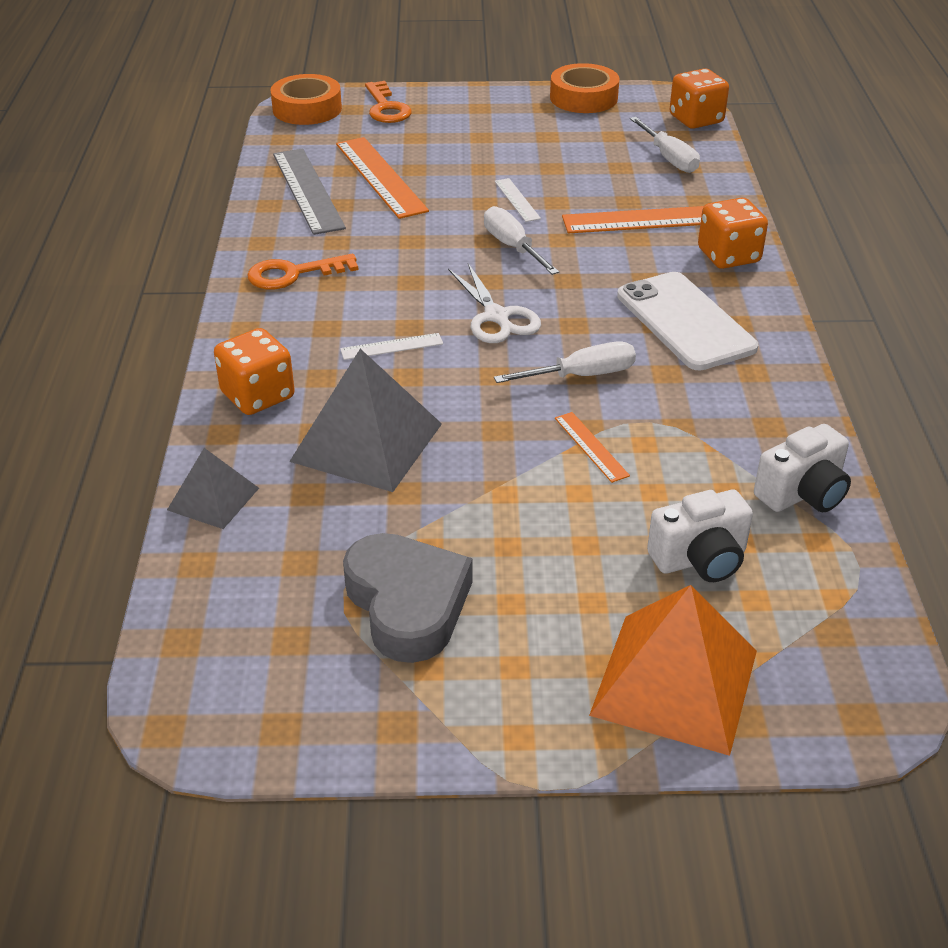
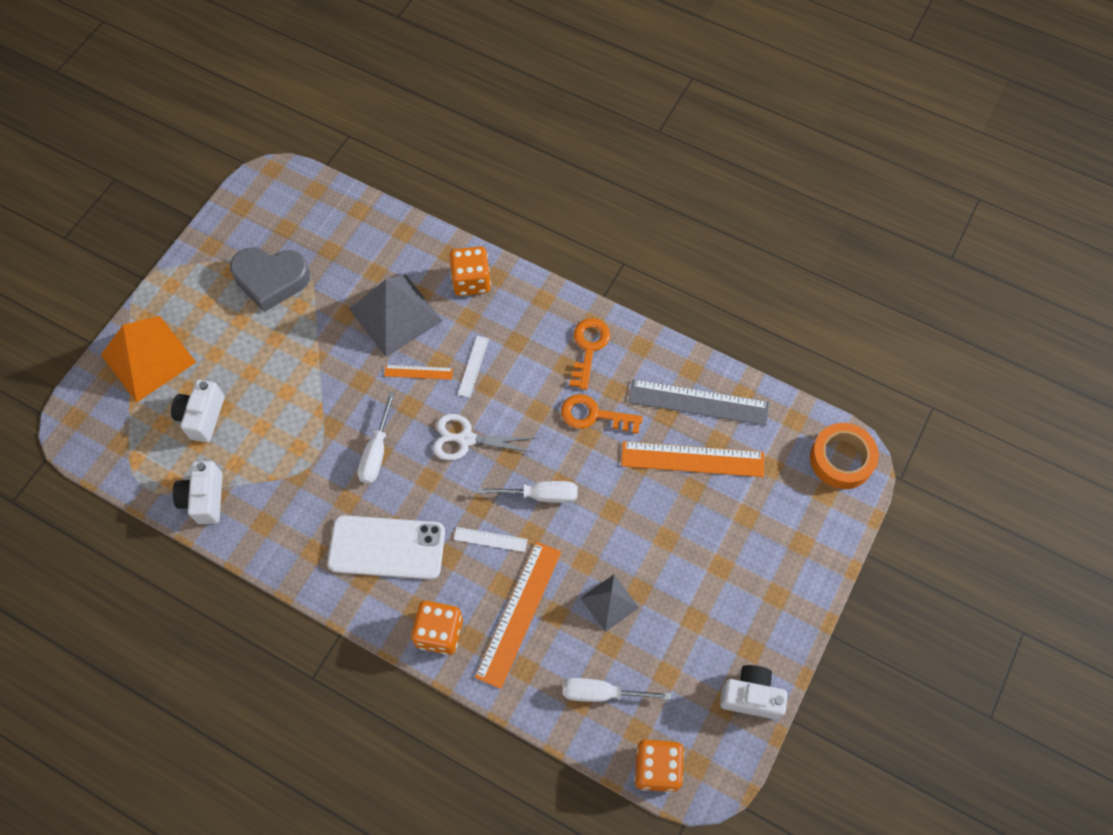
camera: 120 degrees right, 25 degrees up
(213, 499) = (399, 232): grey pyramid -> grey pyramid (609, 602)
(386, 108) = (813, 520): orange key -> orange key (593, 415)
(517, 200) = (603, 535): white ruler -> white ruler (490, 539)
(583, 98) = (751, 696): orange tape -> white camera
(591, 446) = (315, 419): orange ruler -> orange ruler (418, 372)

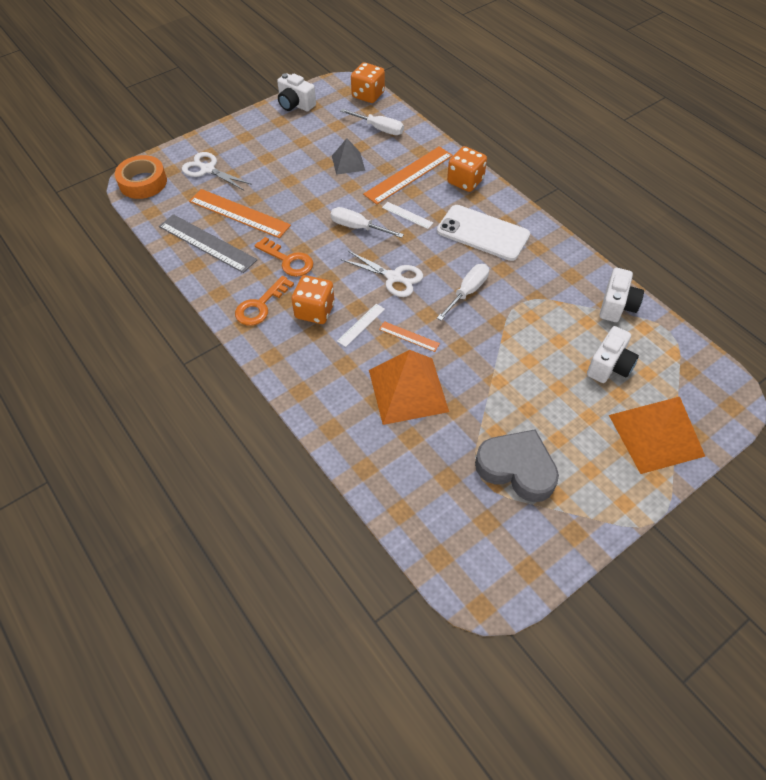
camera: 155 degrees left, 10 degrees down
(395, 314) = (408, 390): grey pyramid -> orange pyramid
(471, 281) = (325, 395): orange dice -> orange dice (315, 311)
(780, 514) = (208, 169): none -> white scissors

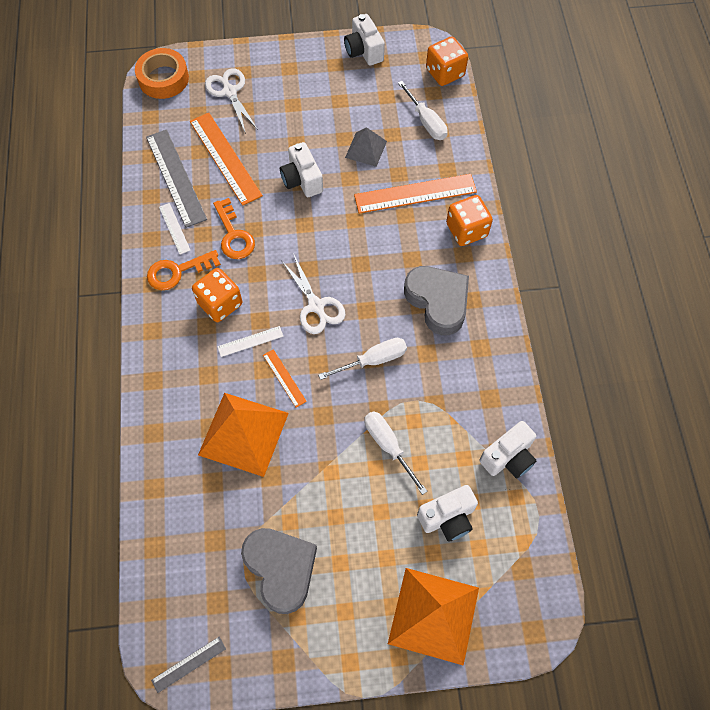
camera: 30 degrees right, 10 degrees up
(314, 202) = (302, 180): none -> white camera
(357, 227) = (322, 230): white screwdriver -> white screwdriver (388, 445)
(407, 215) = (379, 241): white ruler -> white ruler (174, 228)
(483, 233) = (438, 301): white phone -> grey heart
(501, 581) = (189, 664): none -> grey ruler

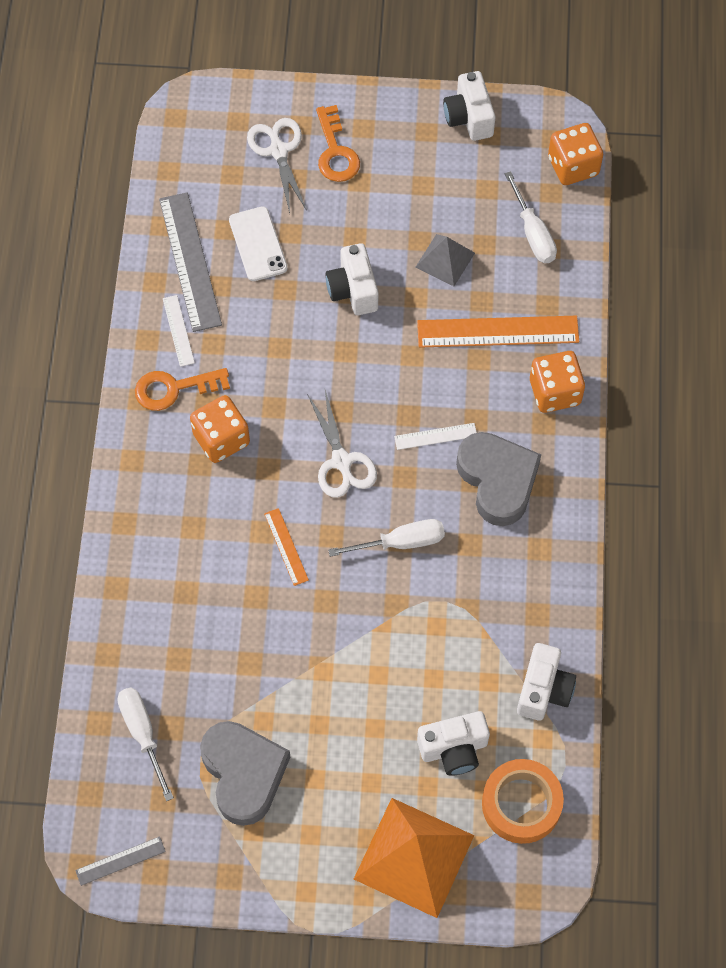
camera: 10 degrees right, 0 degrees up
(163, 78) = (193, 118): orange tape -> orange tape (521, 804)
(225, 158) = (258, 244): orange ruler -> white phone
(234, 235) = (253, 352): orange key -> orange key (335, 152)
(243, 434) = (224, 607): orange pyramid -> none
(250, 341) = (251, 494): white ruler -> white ruler (435, 436)
(388, 445) = (398, 650): white screwdriver -> white screwdriver (142, 733)
(508, 457) = (543, 690): white camera -> white camera turned 45 degrees counterclockwise

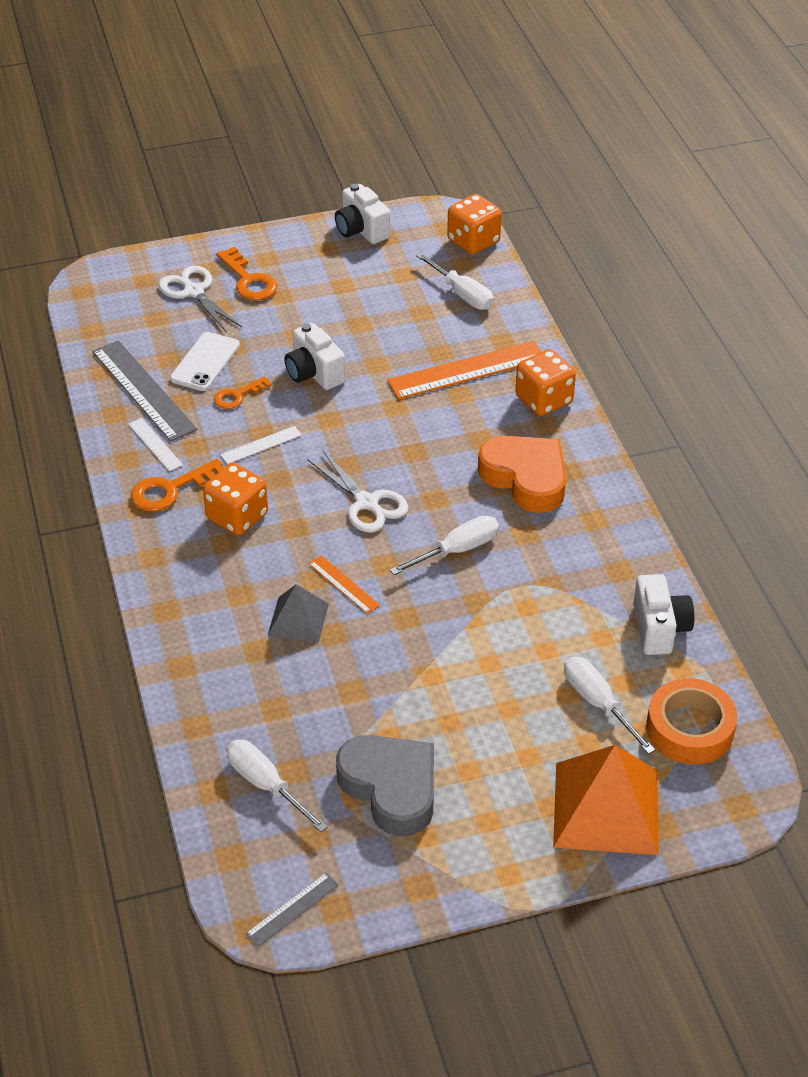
camera: 20 degrees left, 20 degrees down
(258, 244) = (205, 362): white phone -> white phone turned 60 degrees clockwise
(272, 295) = (237, 396): none -> orange key
(435, 436) = (449, 460): white ruler -> white ruler (261, 445)
(445, 260) = (390, 331): grey pyramid -> grey pyramid (298, 619)
(454, 749) = (597, 703): white camera -> white screwdriver
(497, 480) = (526, 478): grey heart -> orange heart

